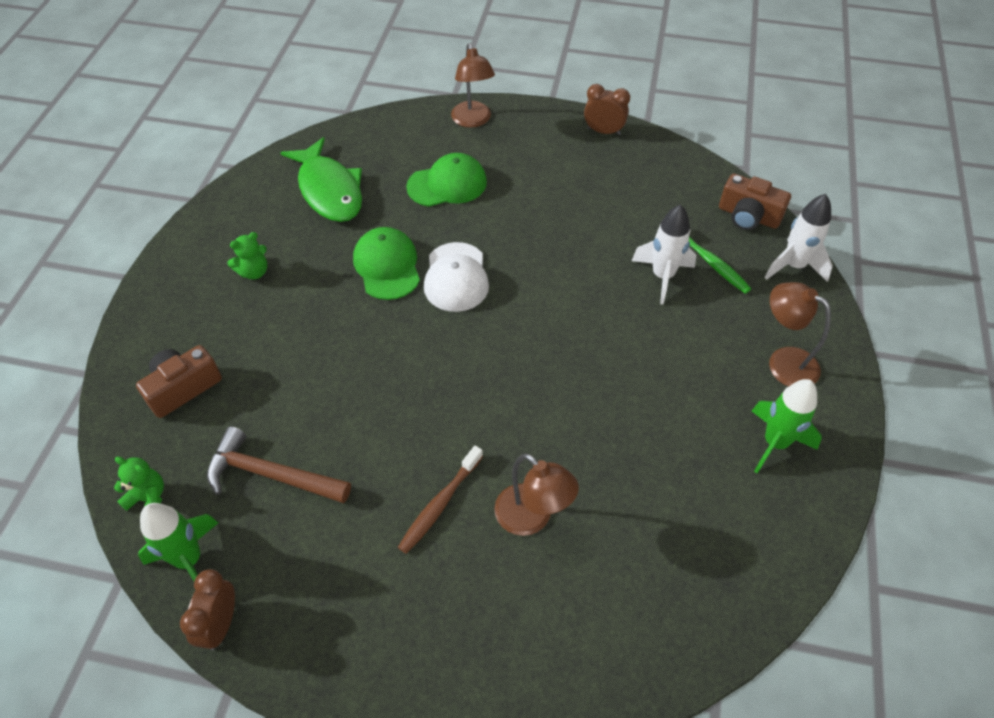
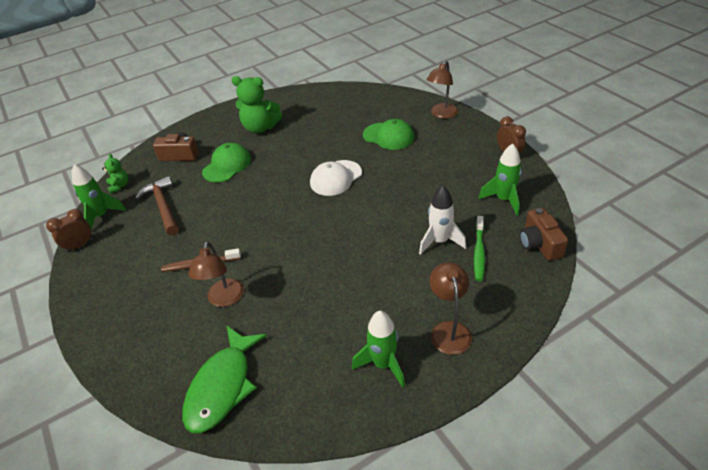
camera: 50 degrees right, 10 degrees down
(254, 272) = (260, 128): green teddy bear -> green teddy bear, size x1.90
(329, 190) = (333, 111): green fish -> green fish (222, 386)
(387, 266) = (313, 155): green cap -> green cap (227, 165)
(662, 188) = (503, 199): none -> green rocket
(793, 266) = (531, 287): white rocket -> none

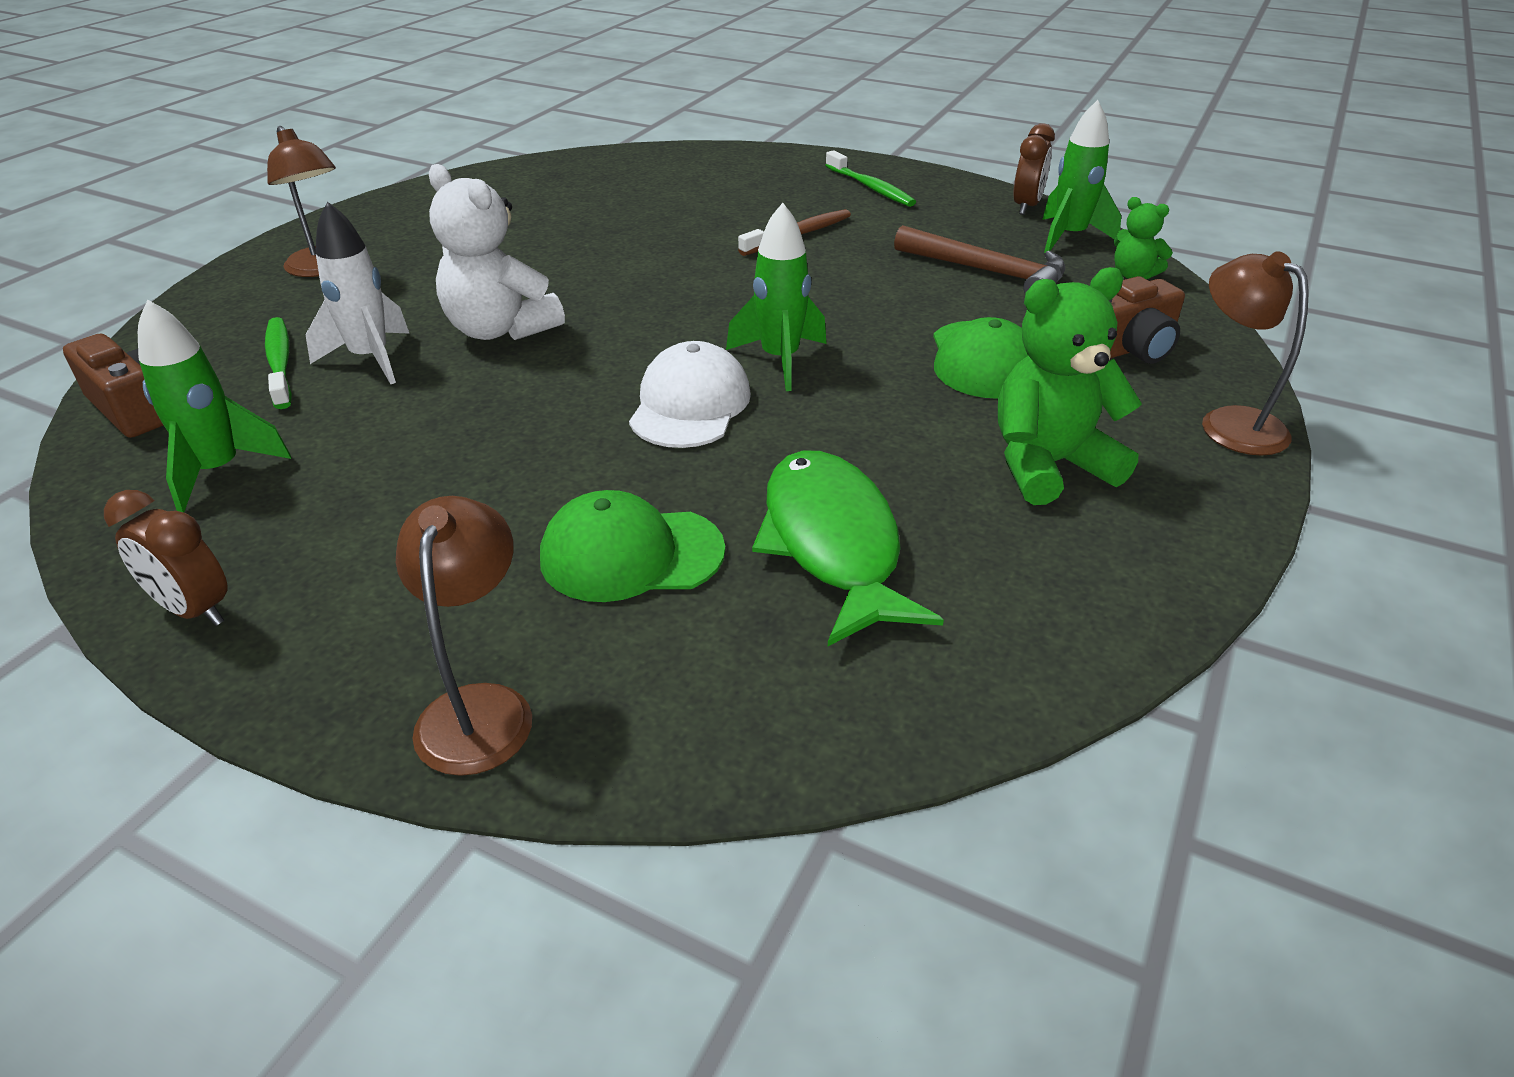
camera: 145 degrees right, 5 degrees down
(116, 295) = (870, 187): none -> green toothbrush
(222, 386) = (618, 172): green fish -> green fish (833, 544)
(224, 299) = (707, 218): brown lamp -> brown lamp (1230, 422)
(379, 241) = (500, 330): none -> white teddy bear
(383, 364) = (415, 224): green rocket -> green rocket (780, 360)

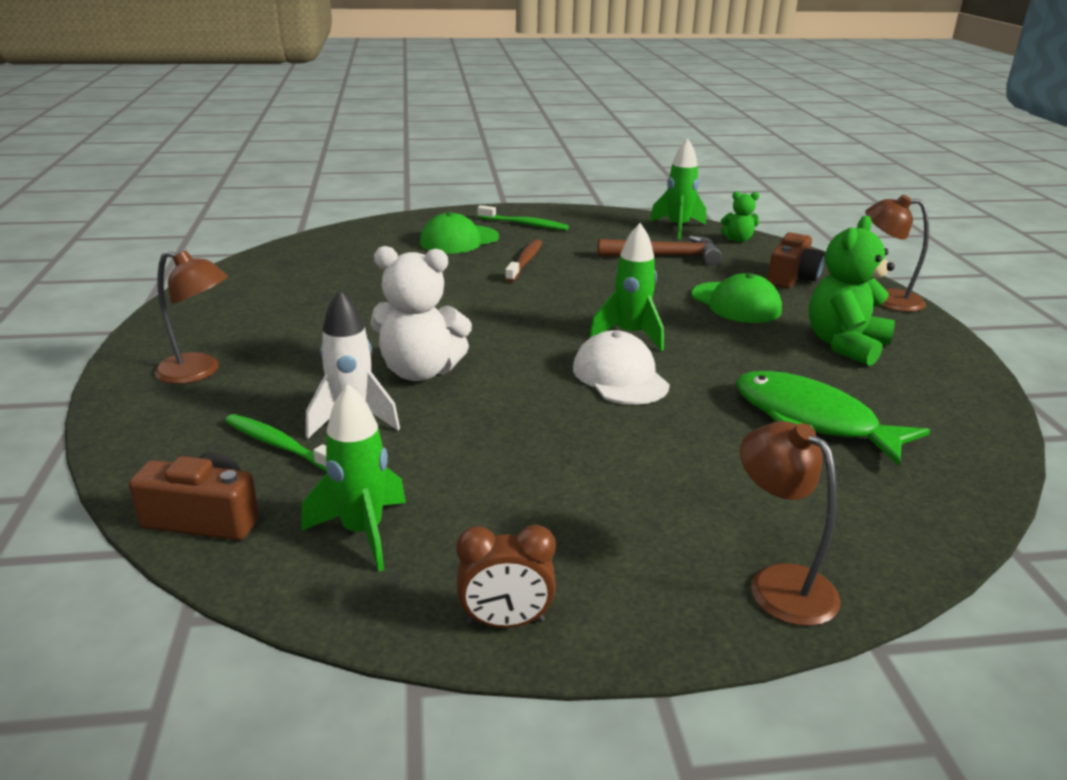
camera: 35 degrees left, 10 degrees down
(631, 554) = (722, 468): green cap -> green cap (459, 240)
(1026, 206) = (630, 216): brown clock -> none

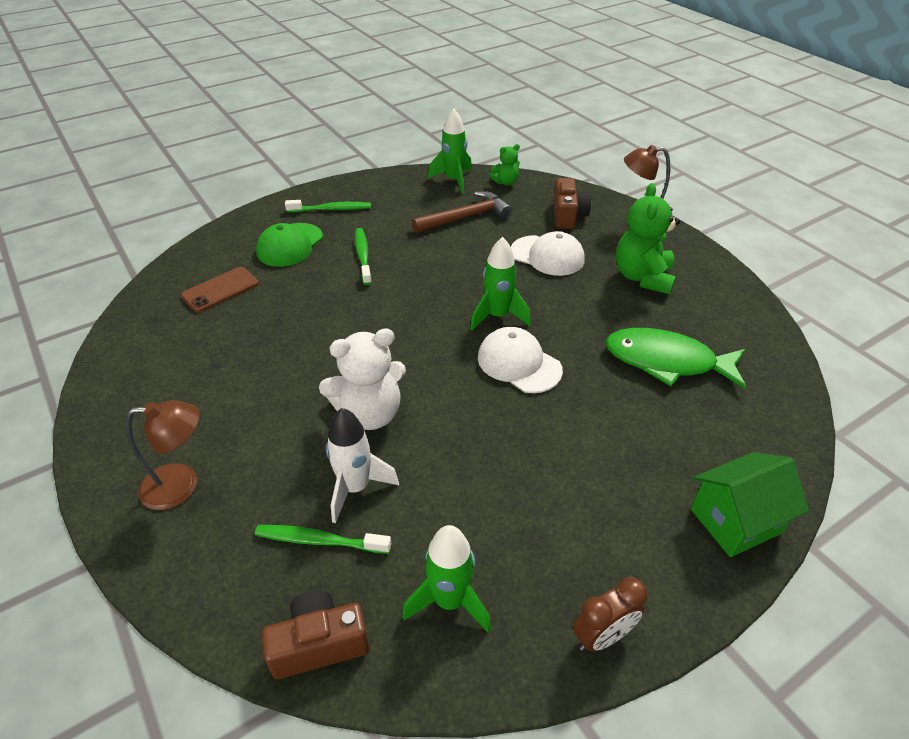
camera: 25 degrees left, 15 degrees up
(364, 255) = (220, 290): none -> brown phone
(525, 262) = (363, 256): brown toothbrush -> green toothbrush
(736, 303) = (547, 256): green cap -> white cap
(779, 583) = (735, 521): brown lamp -> green house

